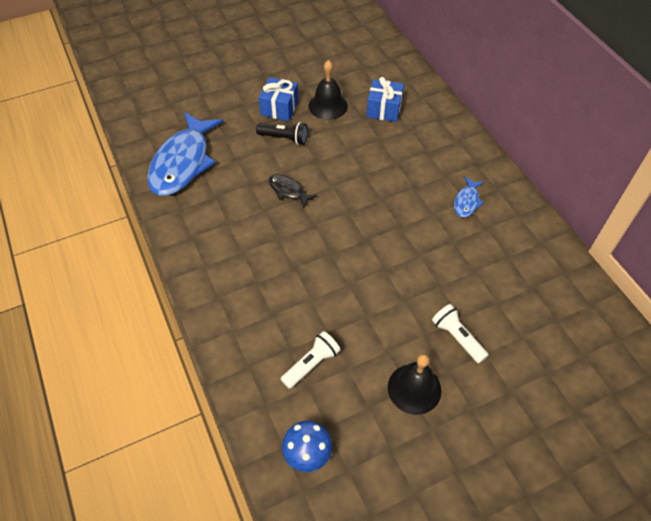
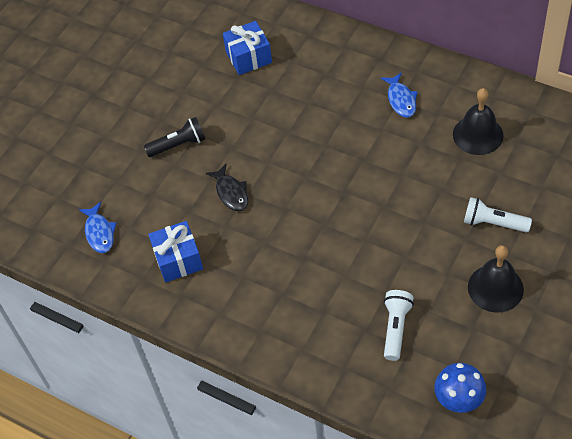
camera: 30 degrees left, 0 degrees up
(183, 163) = (99, 233): blue fish -> blue fish, size x0.45
(279, 108) = (144, 118): blue gift -> blue gift (178, 260)
(288, 191) = (231, 193): black fish -> black fish turned 120 degrees counterclockwise
(328, 106) = (190, 86): black bell -> black bell (478, 135)

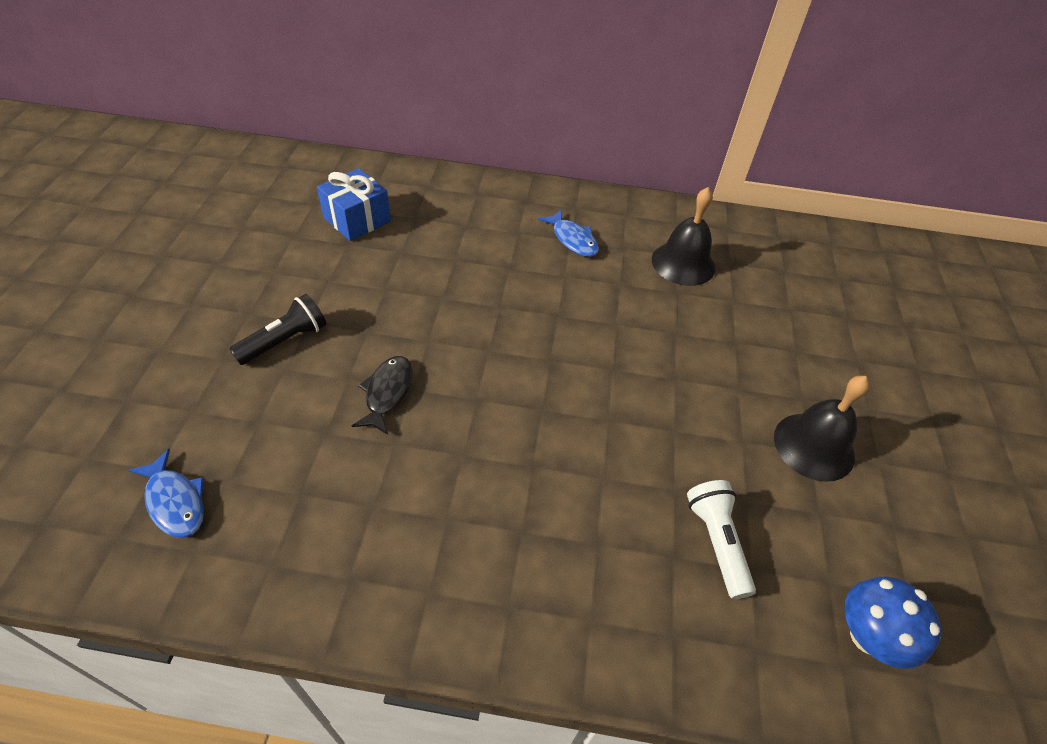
camera: 30 degrees left, 5 degrees down
(178, 260) = (329, 516): blue gift -> none
(231, 193) = (387, 393): black fish -> black fish turned 120 degrees counterclockwise
(493, 223) = (761, 362): white flashlight -> none

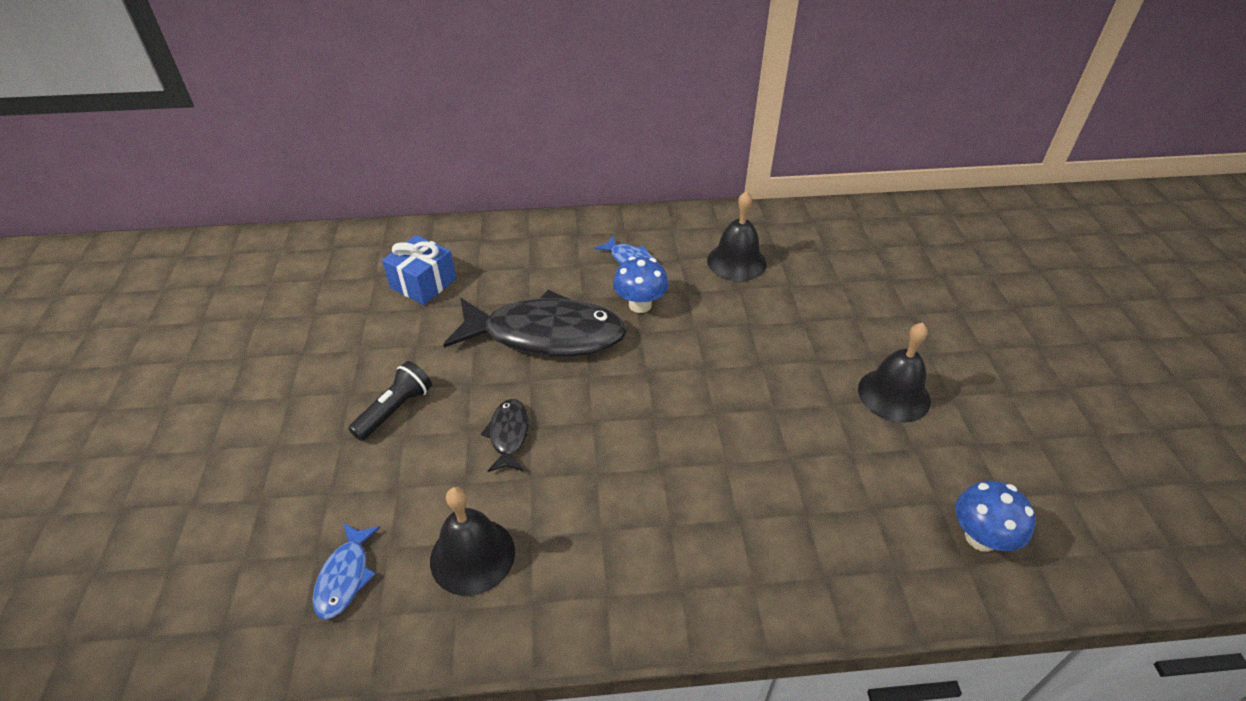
camera: 10 degrees left, 5 degrees down
(175, 501) = (345, 577): blue fish -> blue fish turned 60 degrees clockwise
(307, 512) = (472, 555): none -> black bell
(460, 297) = (546, 335): none -> black fish
(566, 287) = (640, 305): none -> blue mushroom
(716, 542) = (837, 493): white flashlight -> none

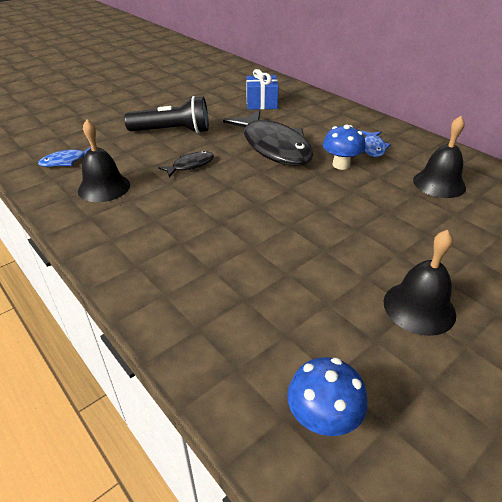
camera: 55 degrees right, 5 degrees down
(395, 410) = (172, 131): black flashlight -> black flashlight, size x1.55

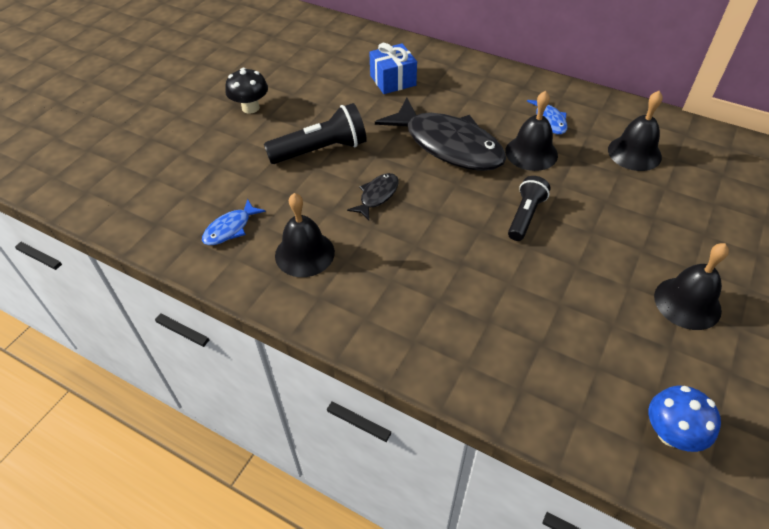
camera: 20 degrees left, 10 degrees up
(145, 100) = (250, 108): none -> black mushroom
(303, 204) = (525, 216): none -> black flashlight
(341, 165) = (531, 153): blue mushroom -> black bell

